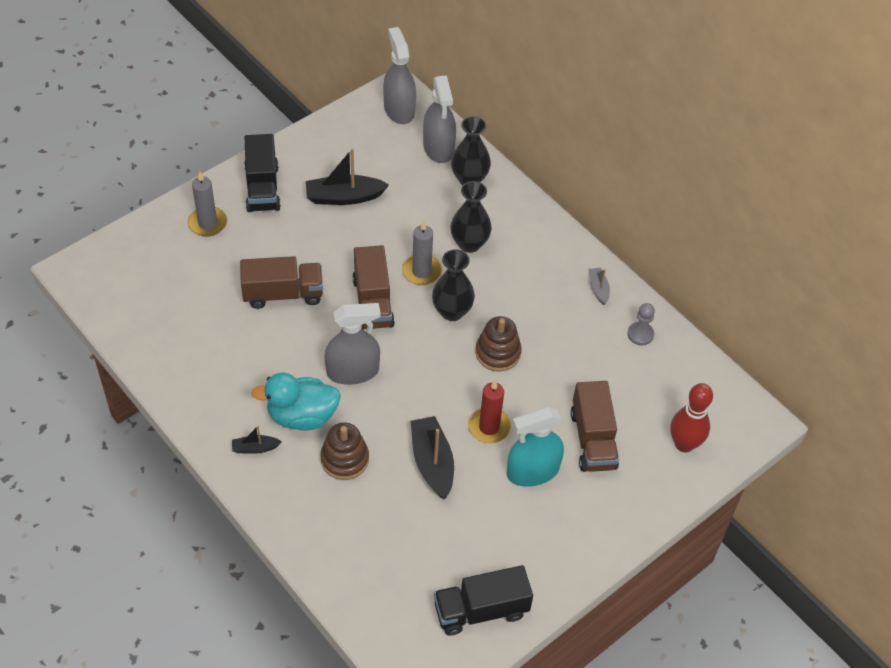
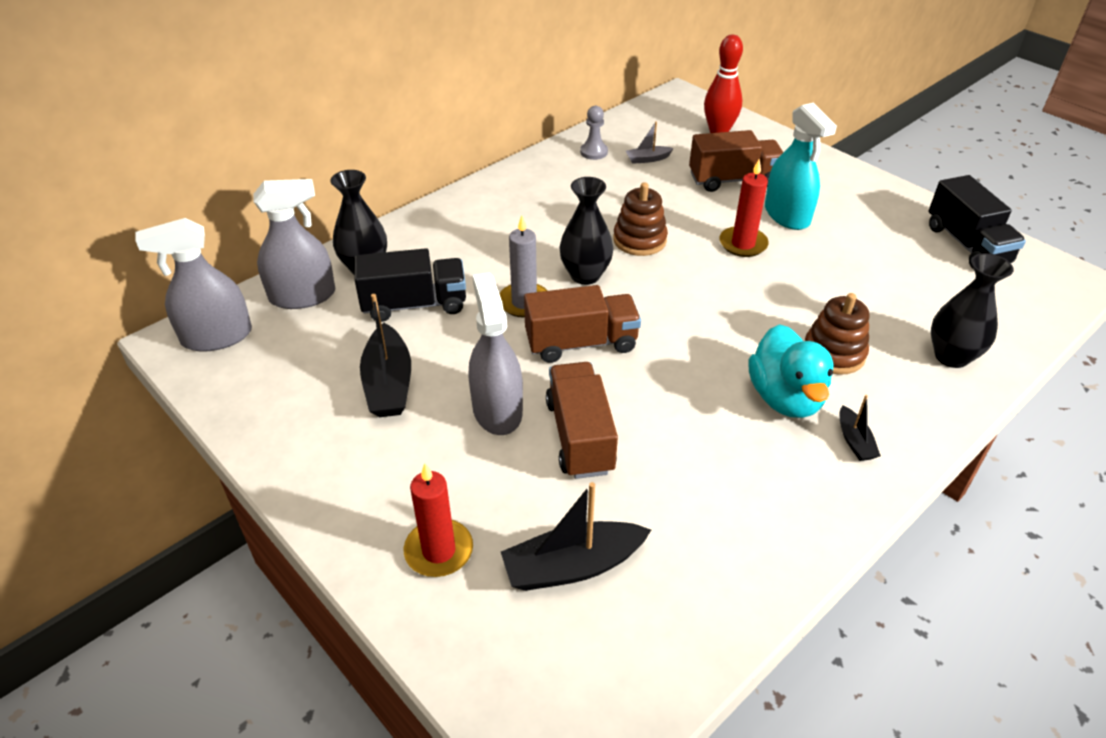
camera: 90 degrees left, 10 degrees down
(207, 223) = (439, 550): grey candle -> red candle
(262, 188) = (361, 483): black truck -> black truck (414, 304)
(352, 371) = (698, 355): grey spray bottle -> grey spray bottle (497, 410)
(432, 462) = (807, 283): black boat -> black boat (572, 566)
(469, 243) = (475, 265): black vase -> black vase (951, 356)
(598, 289) = (537, 175): grey boat -> grey boat (647, 159)

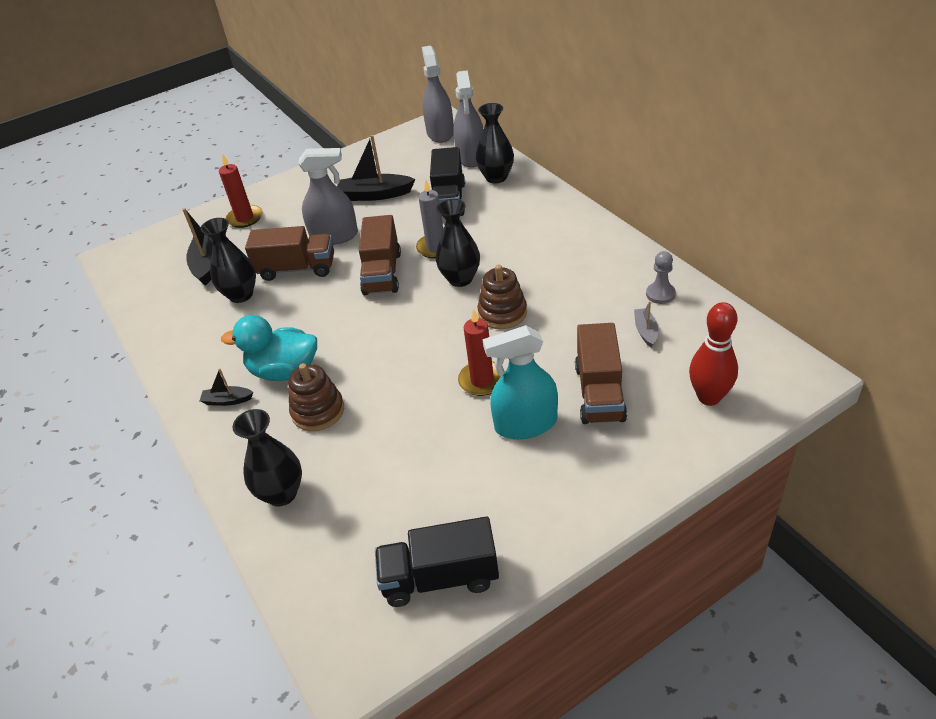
camera: 105 degrees right, 0 degrees up
(650, 490) = (241, 295): none -> black vase

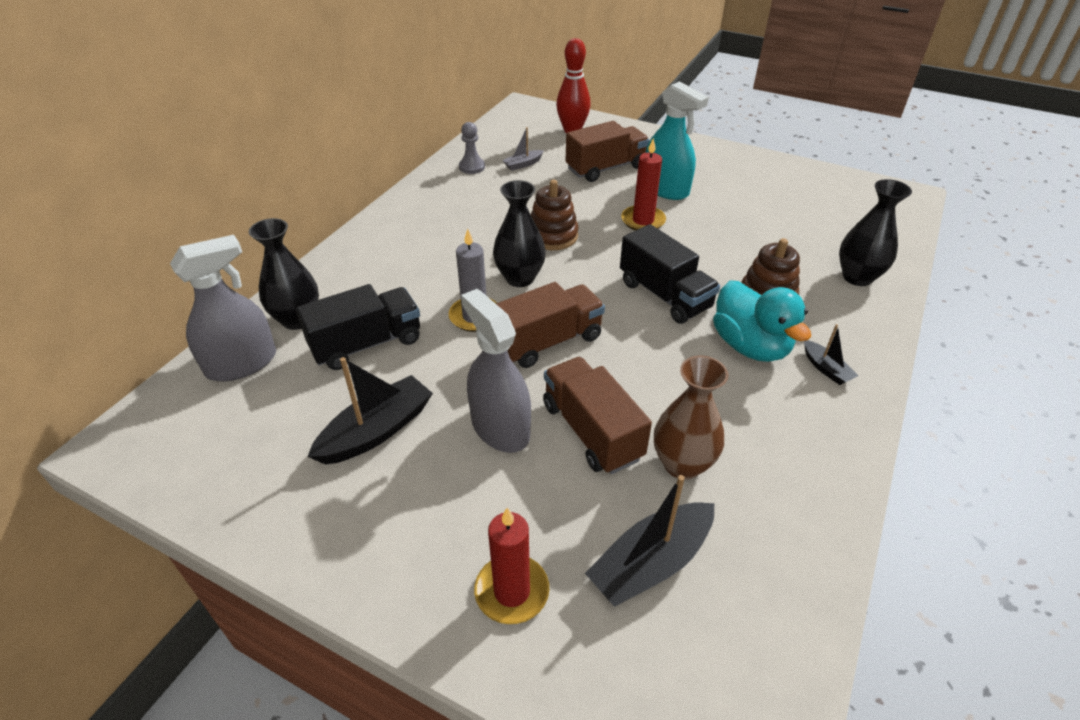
camera: 125 degrees left, 0 degrees up
(241, 295) = (682, 464): black vase -> brown vase
(375, 195) = (377, 431): black boat -> black boat turned 105 degrees counterclockwise
(440, 133) = (160, 430): grey spray bottle -> none
(440, 577) = (816, 184): black truck -> black truck (664, 295)

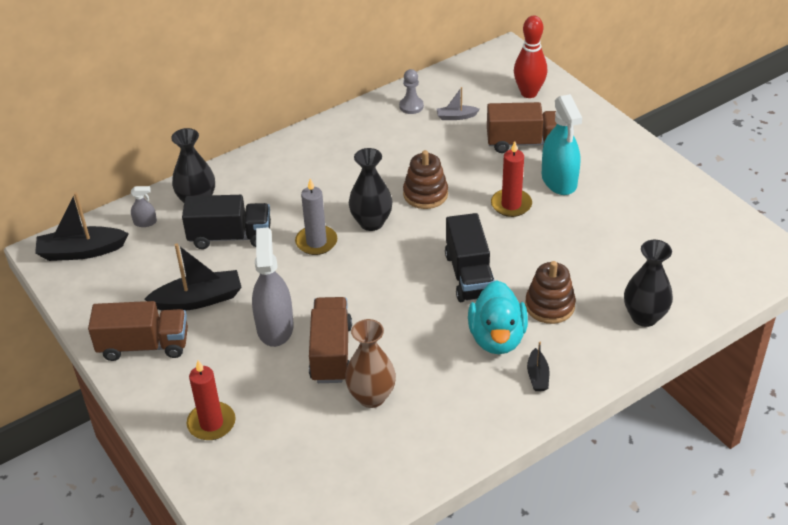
camera: 30 degrees right, 0 degrees up
(241, 363) = (145, 222): grey spray bottle -> grey spray bottle, size x0.44
(547, 342) = (352, 280): brown truck -> brown truck (144, 345)
(651, 563) = (301, 443): black boat -> black boat (81, 251)

